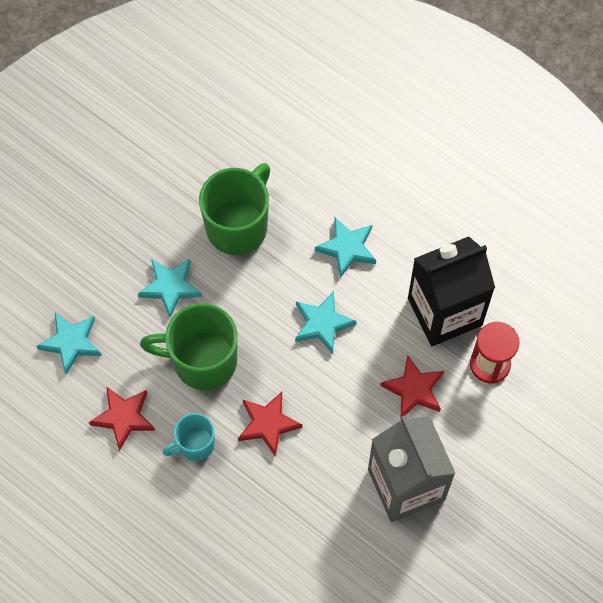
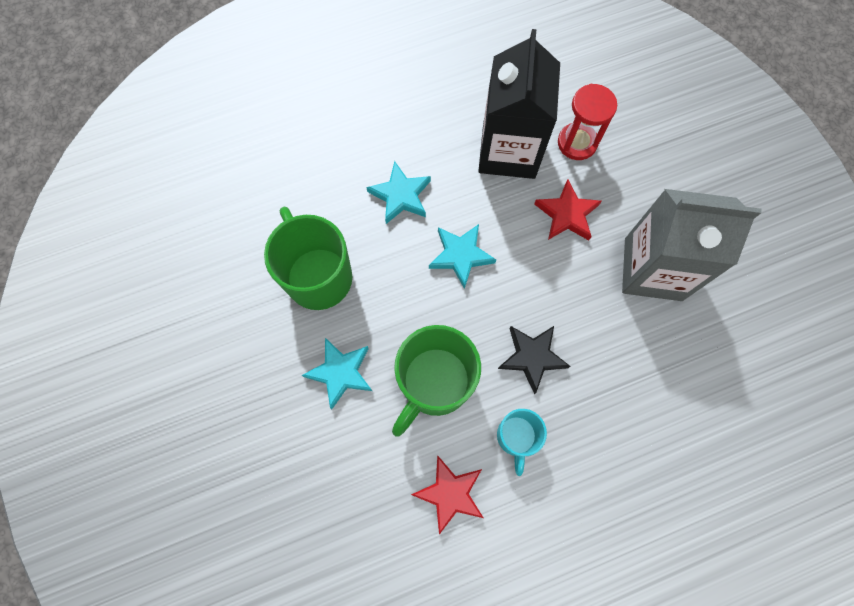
camera: 60 degrees left, 5 degrees up
(71, 343) = (339, 505): turquoise star -> none
(268, 424) = (532, 357): red star -> black star

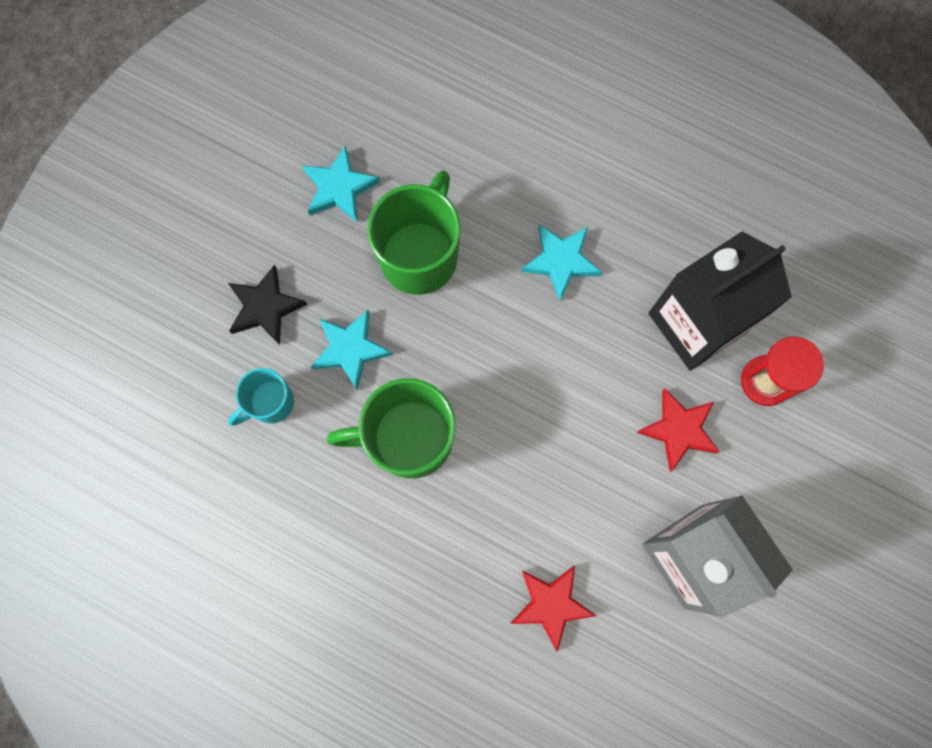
camera: 50 degrees right, 5 degrees up
(450, 493) = (324, 531): red star -> red star (551, 604)
(460, 255) = (549, 364): turquoise star -> turquoise star (339, 188)
(516, 437) = (420, 550): turquoise mug -> turquoise mug (270, 403)
(532, 357) = (506, 507): black star -> black star (265, 307)

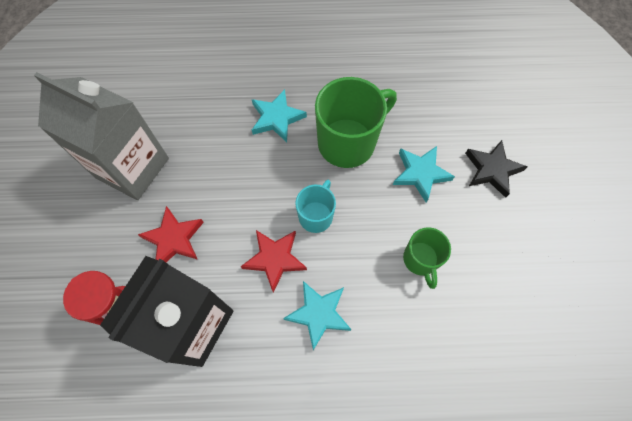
camera: 150 degrees right, 10 degrees down
(270, 403) = (444, 119): turquoise mug -> turquoise mug (316, 216)
(339, 188) = (511, 276): turquoise star -> turquoise star (277, 118)
(420, 255) = (420, 260): green mug -> green mug, size x0.56
(551, 604) = (210, 101): red star -> red star (275, 259)

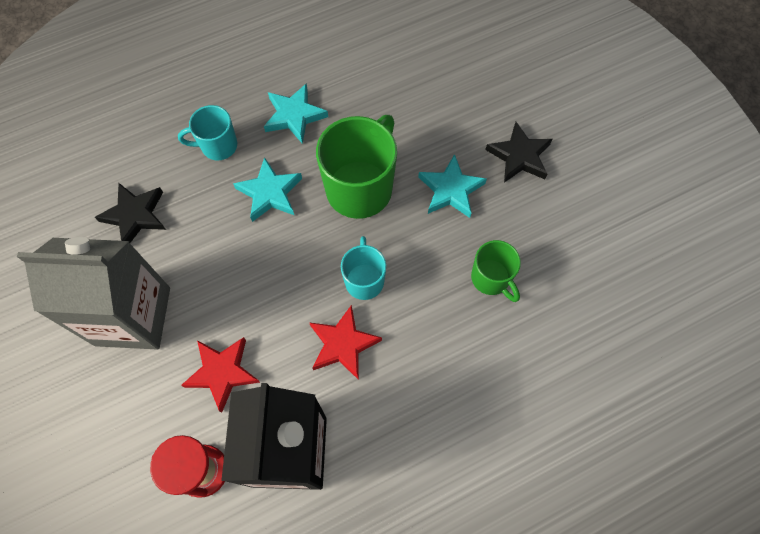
camera: 25 degrees left, 0 degrees up
(171, 95) = (135, 215): none -> black star
(256, 68) = (218, 146): none -> turquoise mug
(319, 314) = (415, 379): turquoise star -> turquoise star (294, 116)

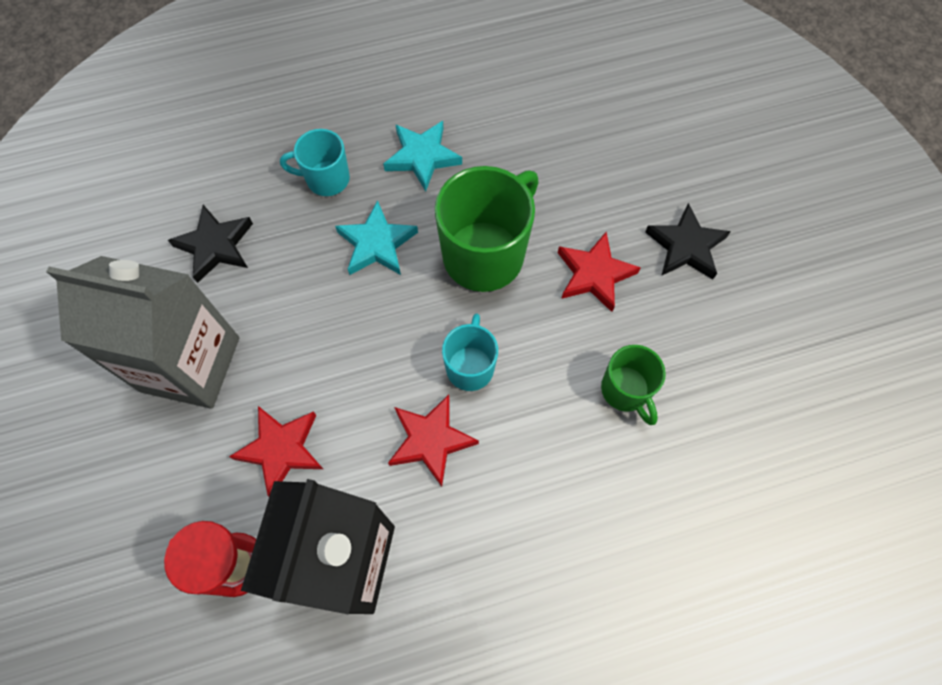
camera: 10 degrees right, 0 degrees up
(450, 190) = (594, 274): turquoise star -> red star

